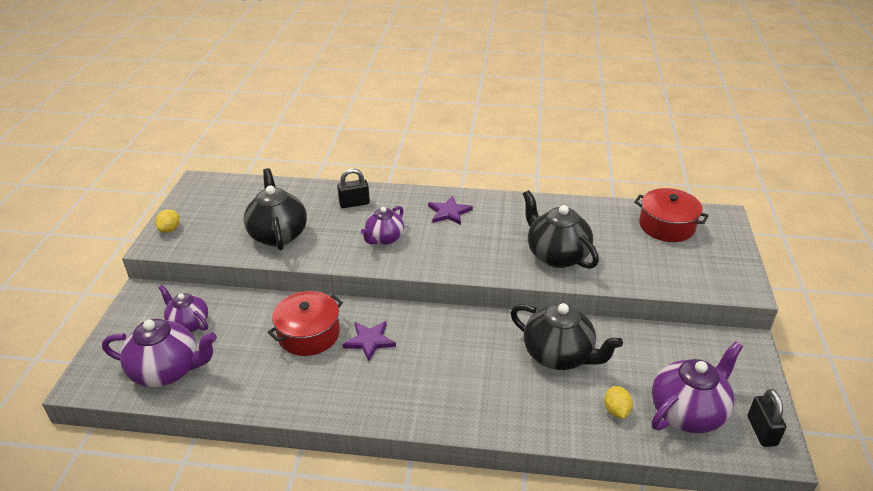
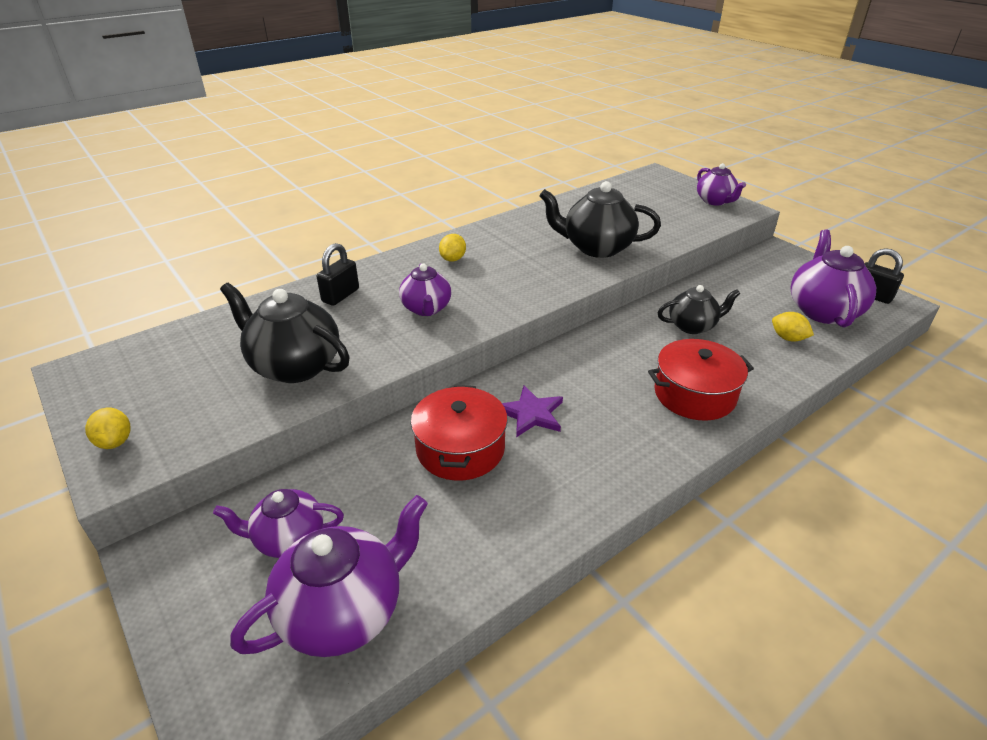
camera: 45 degrees left, 0 degrees up
(449, 212) = (453, 259): purple star -> yellow lemon
(559, 355) = (692, 326): black teapot -> black teapot, size x0.63
(667, 226) = (633, 194): red pot -> red pot (694, 394)
(730, 268) = (715, 201): none -> purple teapot

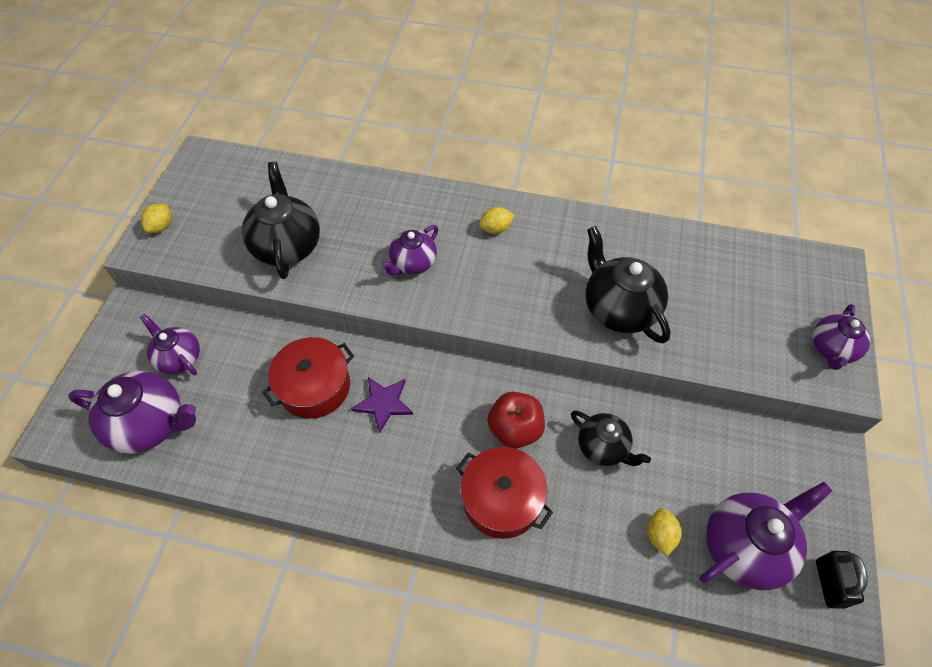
camera: 50 degrees right, 20 degrees up
(340, 295) = (382, 205): black padlock -> none
(635, 357) = (515, 429): none -> red apple

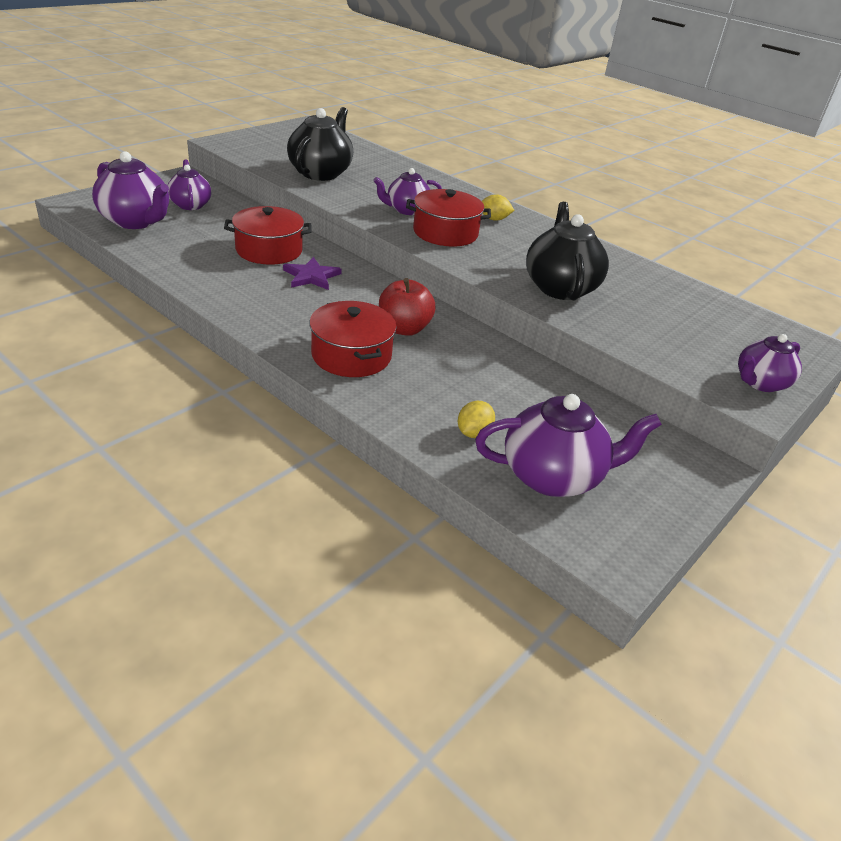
camera: 25 degrees right, 20 degrees down
(161, 226) = (244, 139): yellow lemon -> none
(472, 281) = (445, 233): none -> red pot
(603, 447) = (473, 368): black teapot -> none
(829, 583) = (623, 538): black padlock -> none

